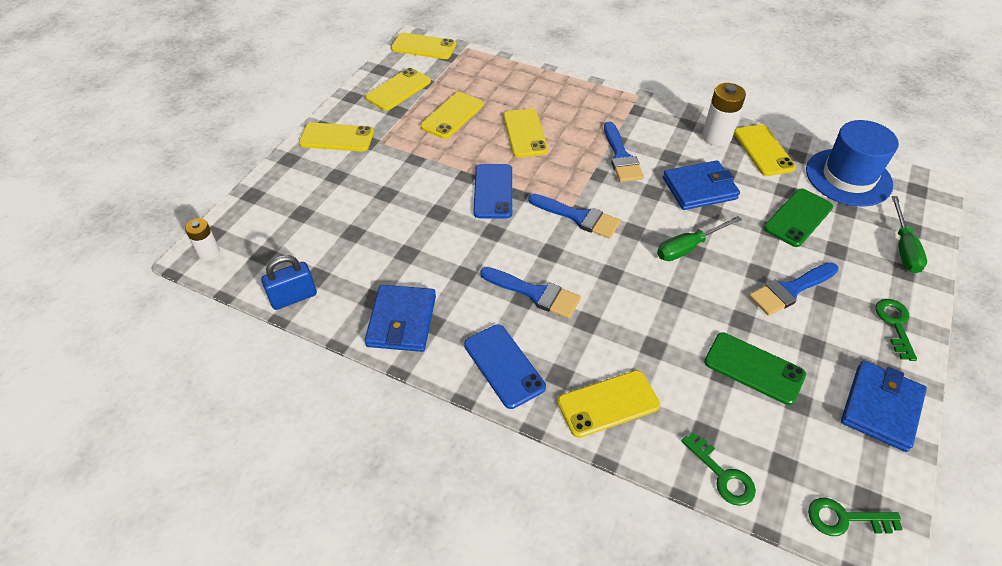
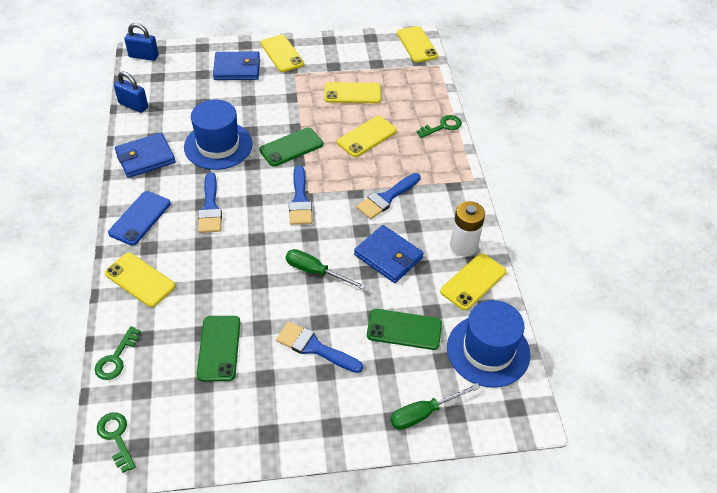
camera: 55 degrees right, 0 degrees up
(209, 253) = (143, 56): white battery -> blue padlock
(398, 89) = (356, 56): yellow phone -> none
(439, 247) = (218, 145): none -> blue hat
(493, 191) = (291, 147): blue phone -> green phone
(881, 408) = (228, 437): blue wallet -> blue wallet (237, 69)
(895, 324) = (324, 427): green key -> green key (442, 126)

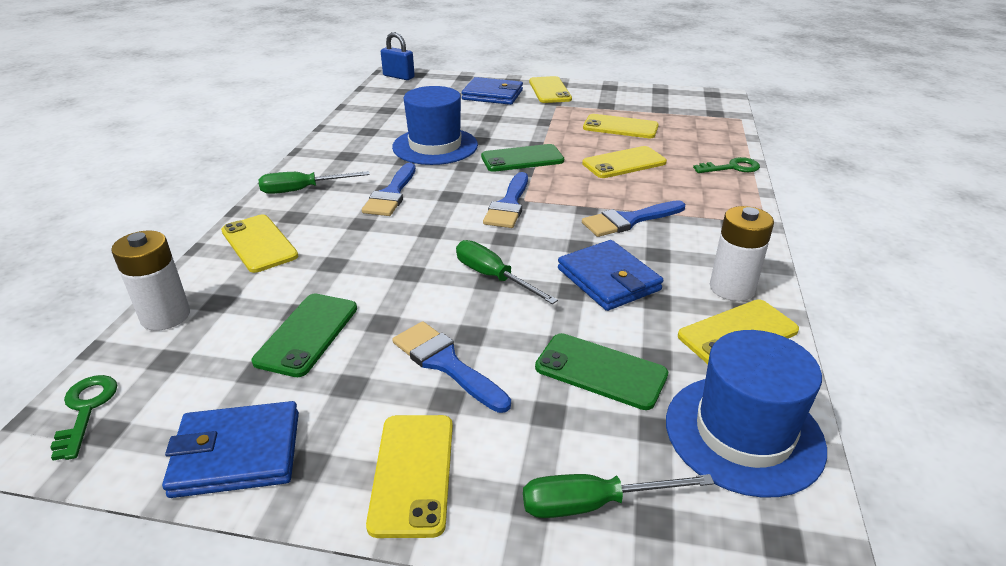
camera: 20 degrees right, 15 degrees down
(116, 358) = (165, 316): green key -> white battery
(133, 105) = (363, 106): blue padlock -> none
(140, 218) = (302, 190): blue phone -> green screwdriver
(145, 158) = (346, 144): blue wallet -> blue wallet (237, 453)
(417, 45) = (717, 101): yellow phone -> yellow phone (412, 473)

